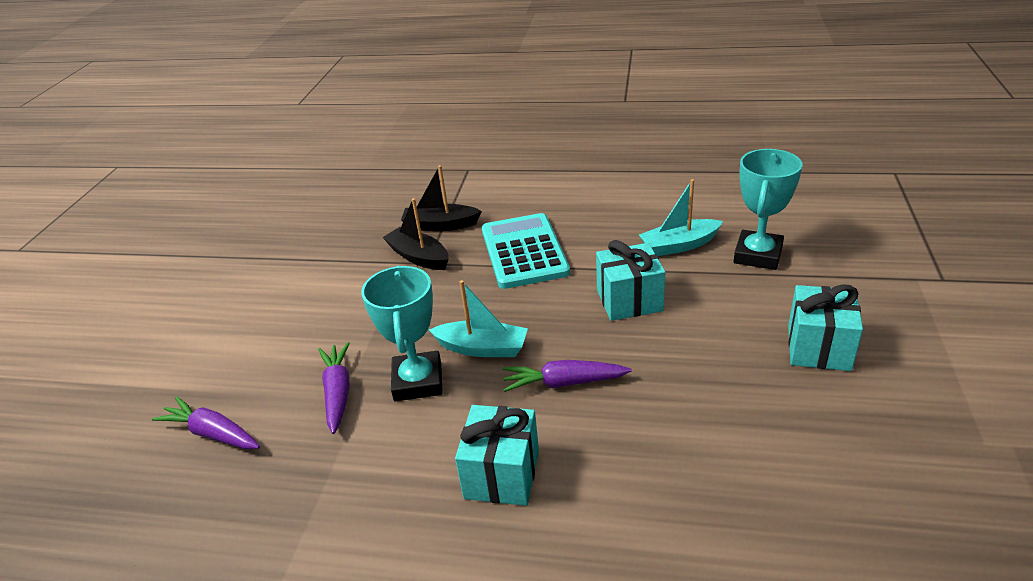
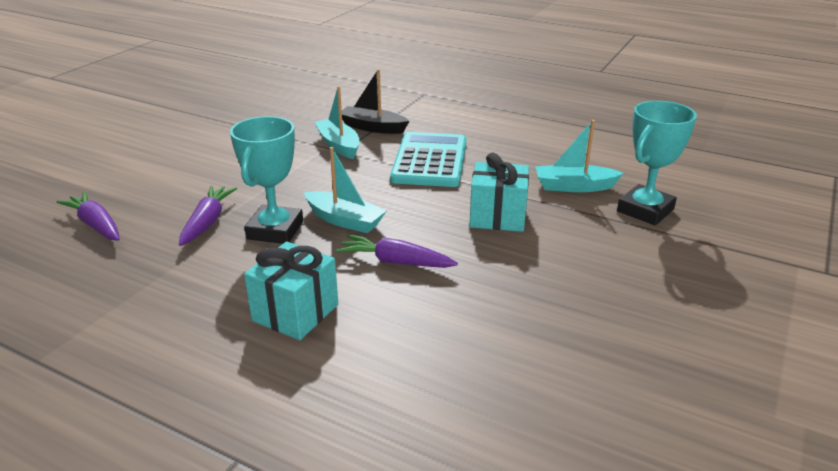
camera: 15 degrees right, 5 degrees down
(419, 257) = (339, 145): black boat -> turquoise boat
(818, 348) = (654, 295): turquoise gift -> none

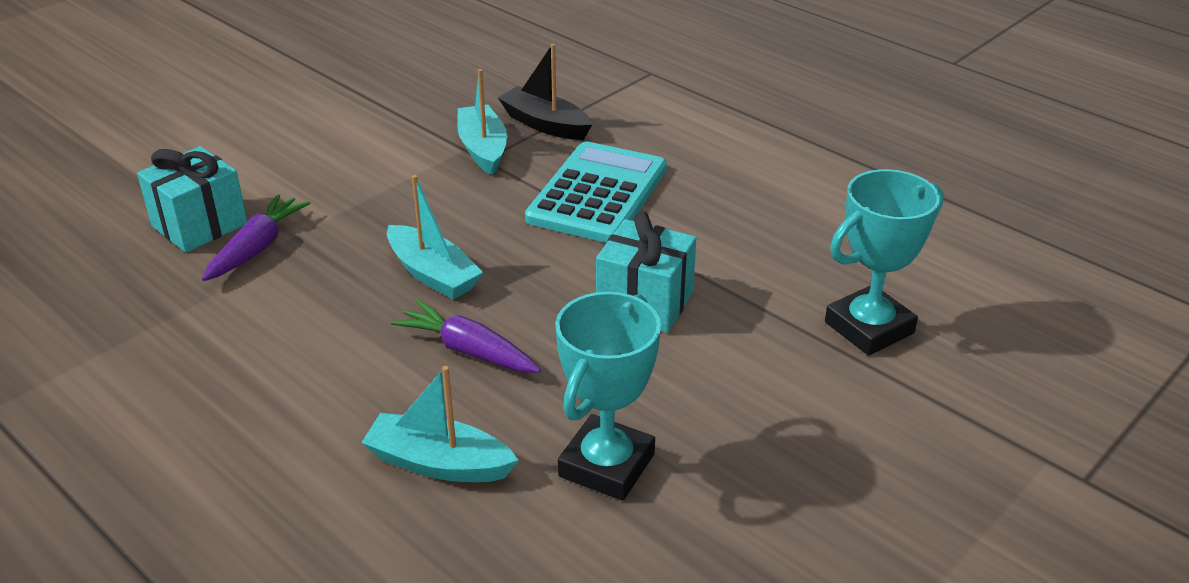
camera: 15 degrees right, 5 degrees up
(96, 225) = (121, 230): purple carrot -> none
(275, 230) = (336, 275): turquoise trophy -> turquoise trophy (606, 465)
(295, 312) = (307, 402): turquoise gift -> turquoise gift (199, 225)
(574, 187) = (785, 270): turquoise boat -> turquoise boat (439, 463)

